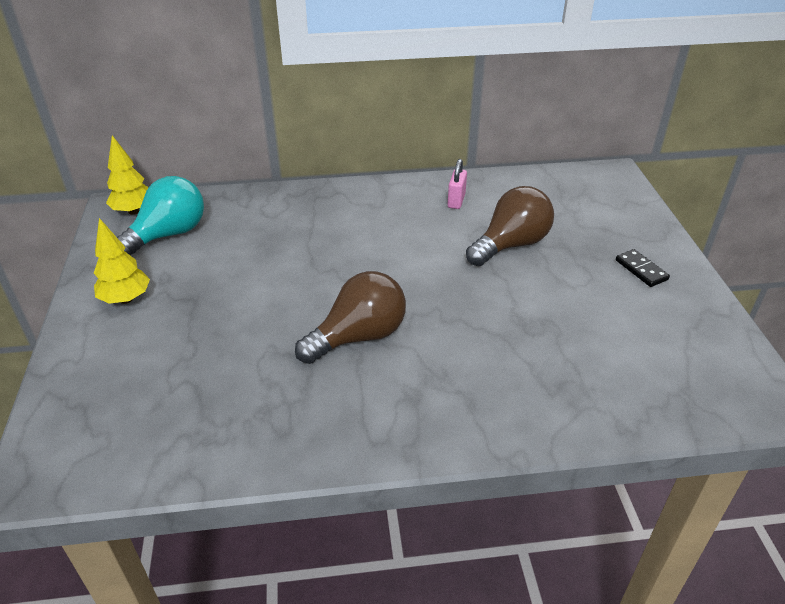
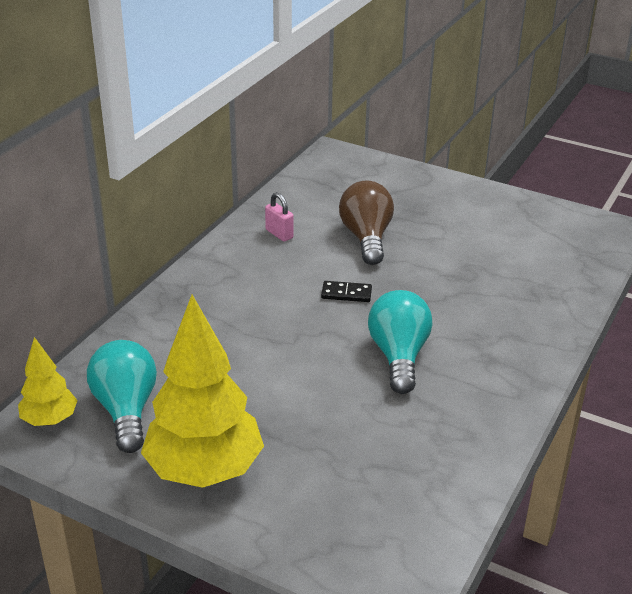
camera: 55 degrees left, 5 degrees down
(126, 299) = (204, 471): yellow tree -> yellow tree, size x1.95
(358, 337) = (399, 356): brown light bulb -> turquoise light bulb
(641, 270) = (455, 203): black domino -> black domino (346, 294)

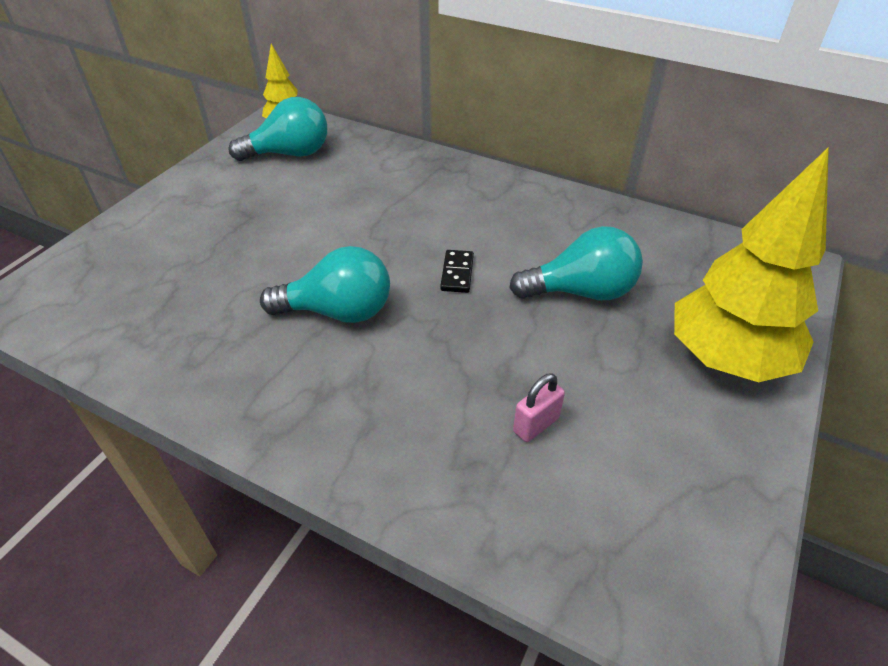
camera: 90 degrees right, 10 degrees up
(204, 471) = (205, 194): yellow tree -> yellow tree (726, 359)
(279, 234) = (571, 223): pink padlock -> pink padlock (536, 425)
(366, 238) = (581, 292): brown light bulb -> turquoise light bulb

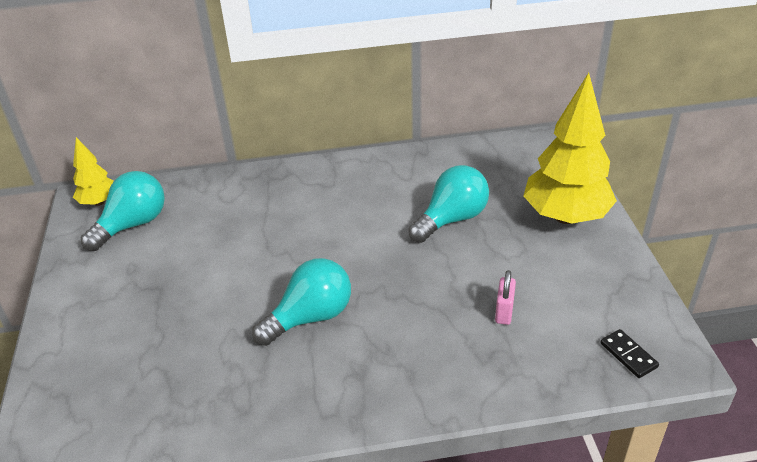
camera: 35 degrees left, 5 degrees down
(457, 273) = (363, 248): black domino -> black domino (628, 355)

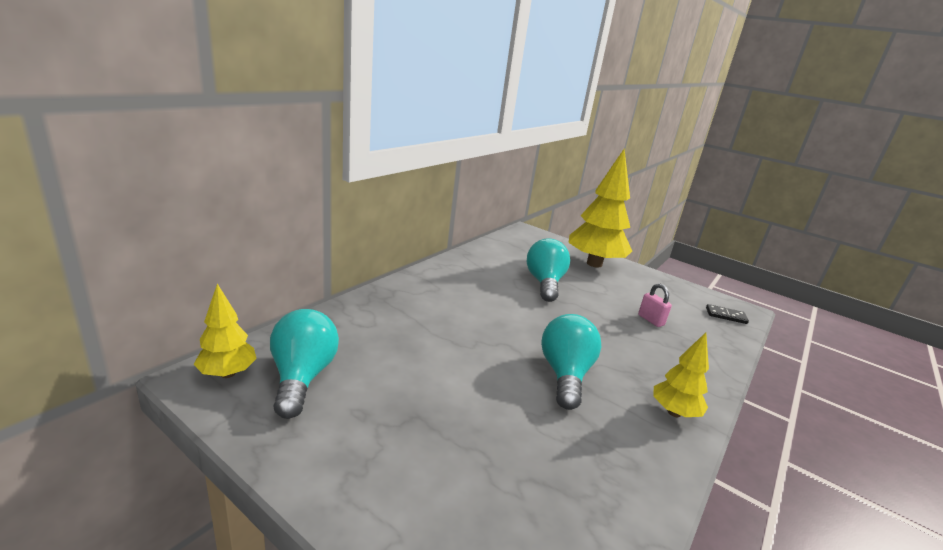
camera: 50 degrees left, 15 degrees down
(349, 400) = (674, 412): none -> yellow tree

